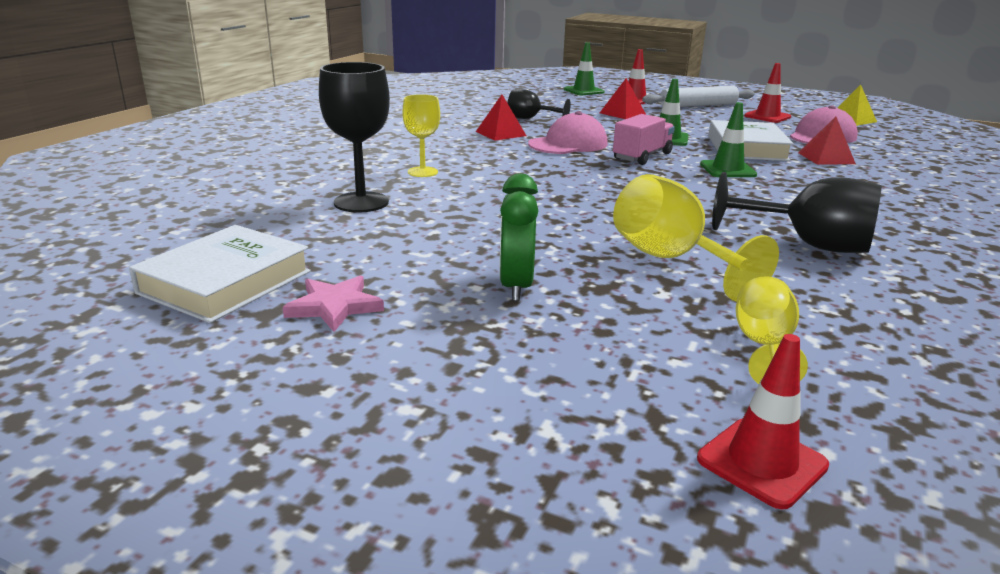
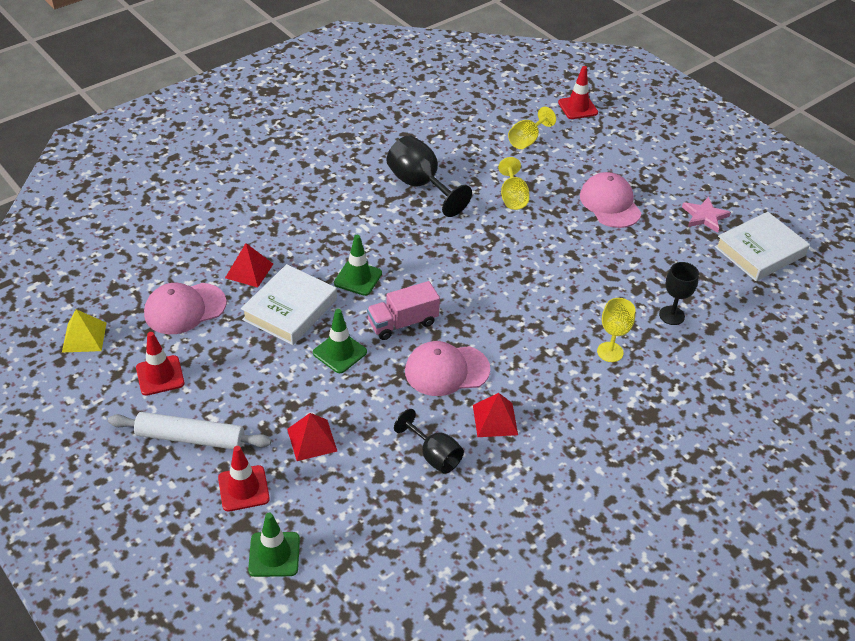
camera: 155 degrees left, 20 degrees up
(361, 202) = (671, 315): black goblet -> black goblet, size x0.63
(516, 286) = (610, 203): green clock -> pink cap
(671, 260) = (512, 197): yellow goblet -> yellow goblet, size x0.63

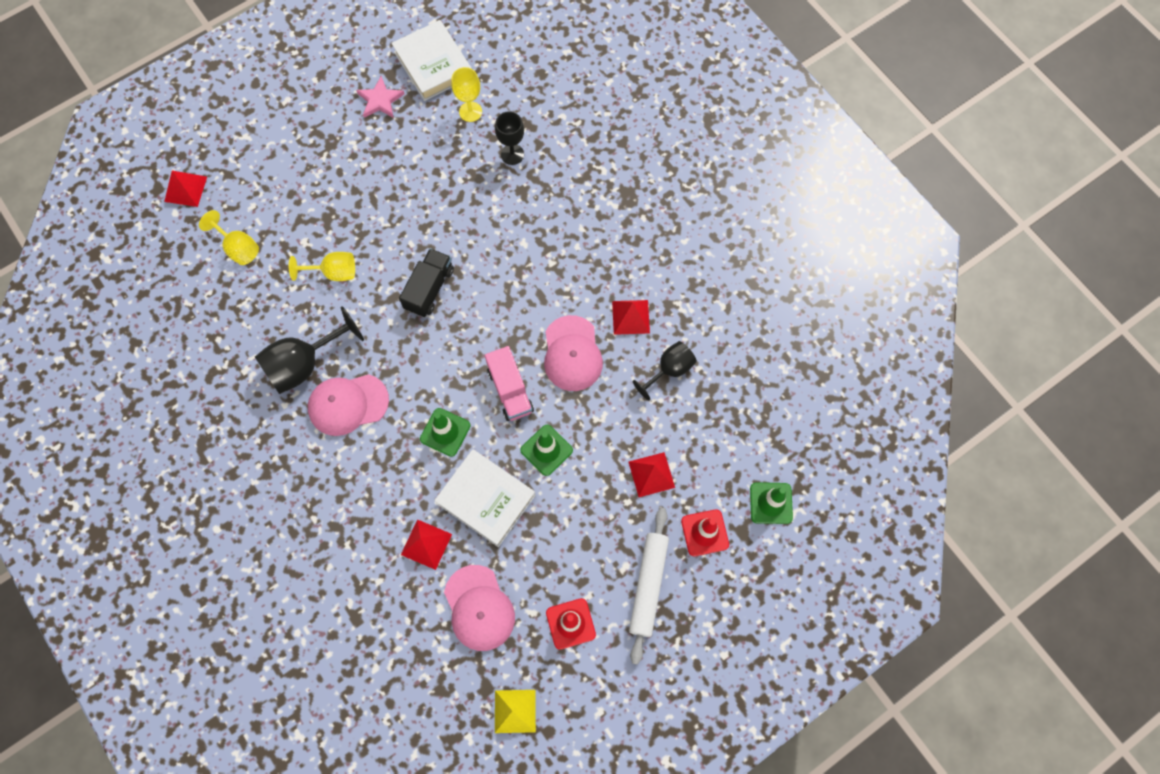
camera: 85 degrees left, 25 degrees up
(505, 260) = (429, 289): none -> black truck
(577, 107) = (185, 189): red traffic cone -> red pyramid
(610, 203) = (352, 181): pink cap -> pink cap (348, 404)
(610, 352) = (555, 212): yellow goblet -> yellow goblet (470, 112)

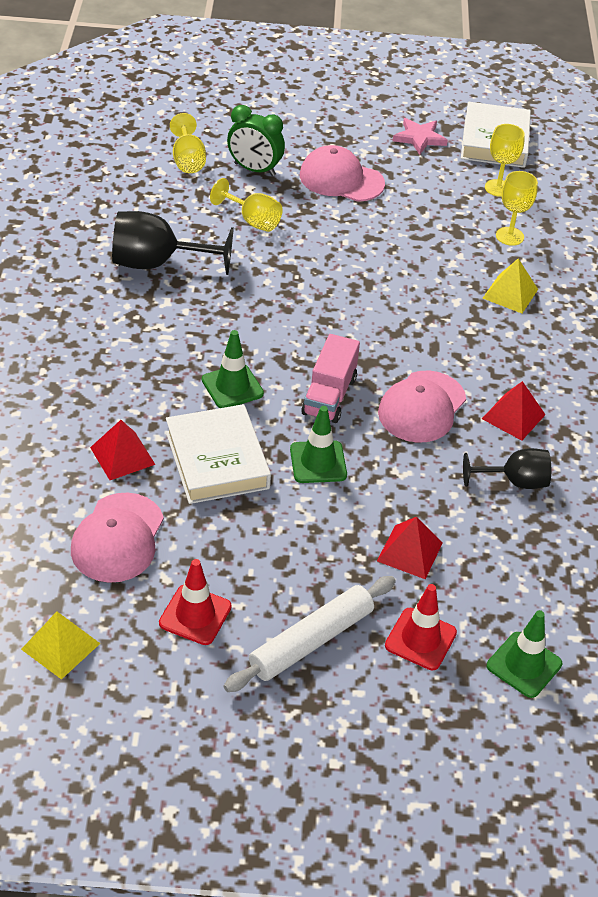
camera: 35 degrees right, 25 degrees down
(185, 189) = (186, 103): red pyramid -> none
(293, 221) = (254, 169): none -> green clock
(348, 404) = (164, 313): pink cap -> pink cap (341, 179)
(429, 289) = (329, 280): black truck -> none
(512, 154) = (509, 236): black goblet -> yellow goblet
(551, 209) = (510, 293): none -> yellow pyramid

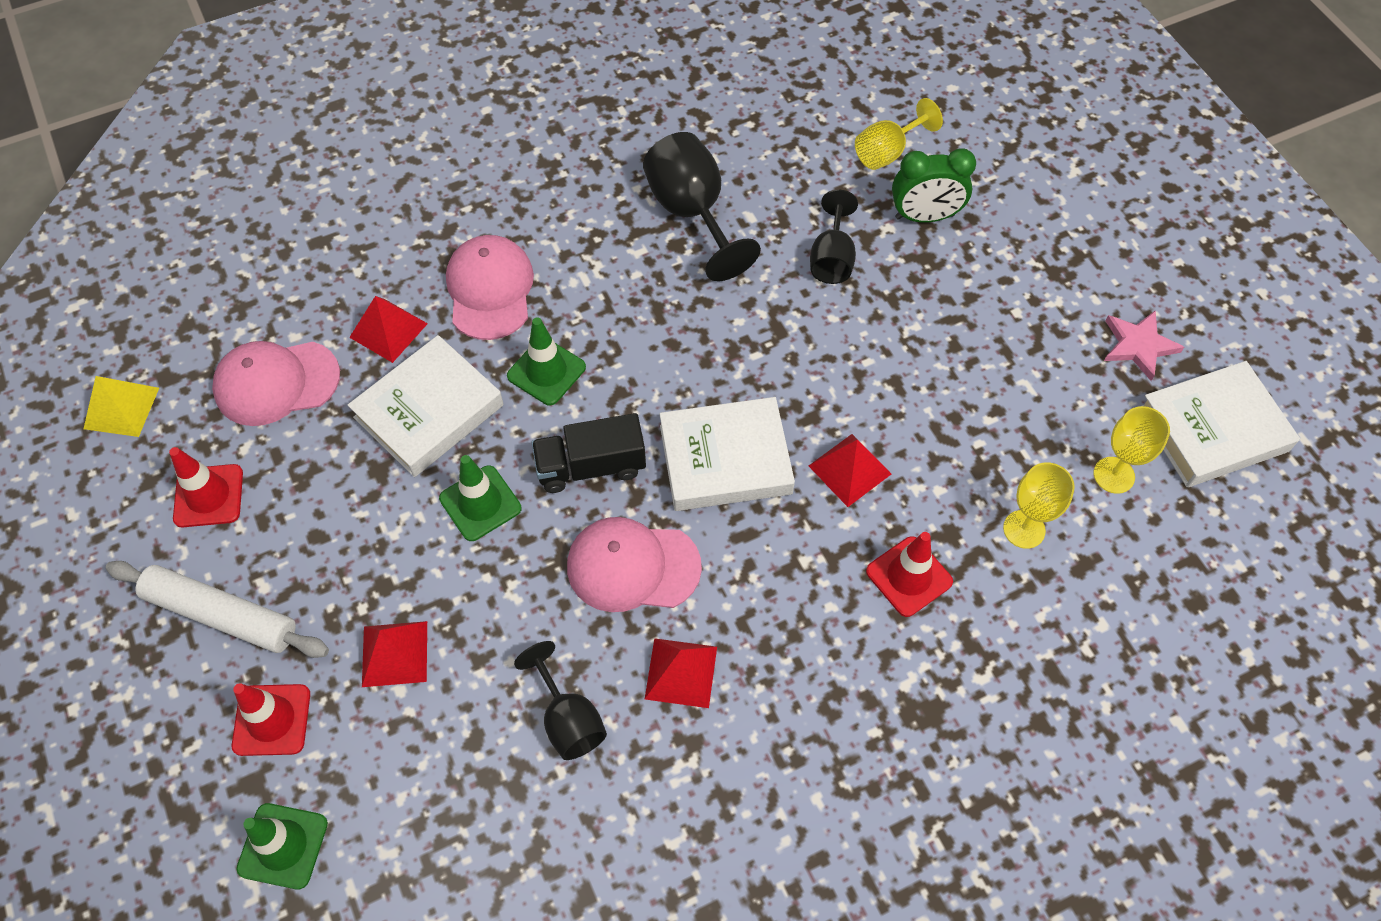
camera: 65 degrees right, 15 degrees up
(252, 221) = (831, 259): yellow goblet -> black goblet
(254, 169) = (924, 217): green clock -> green clock turned 90 degrees counterclockwise
(329, 396) = (591, 466): pink truck -> black truck
(341, 179) = (980, 304): pink cap -> pink cap (490, 290)
(371, 332) = (725, 460): none -> white book
(419, 284) = (849, 469): none -> red pyramid
(510, 293) = (909, 576): yellow pyramid -> red traffic cone

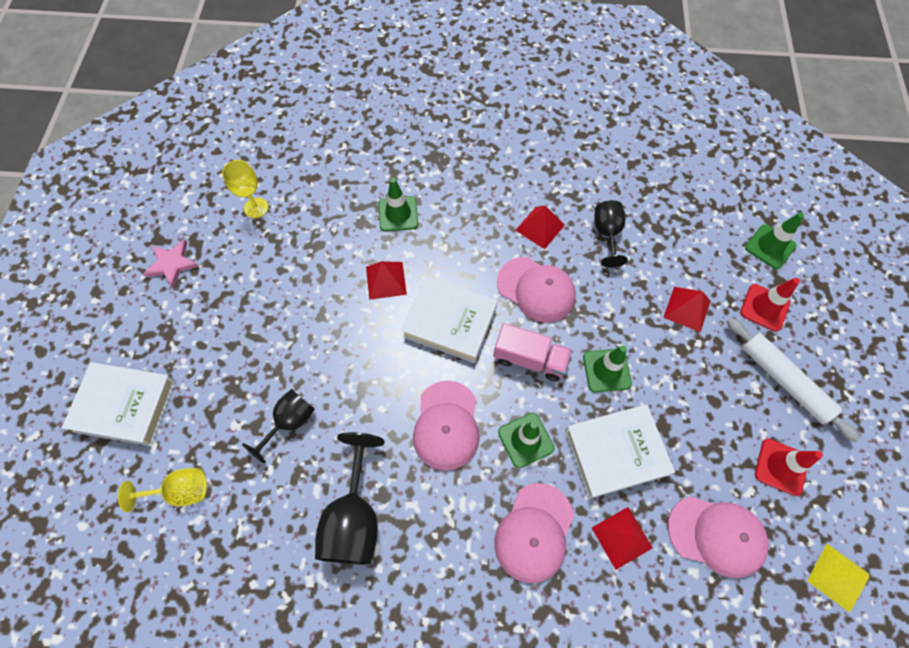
camera: 150 degrees left, 5 degrees up
(591, 466) = (529, 359): black truck -> pink truck
(650, 341) = (446, 425): none -> pink cap
(909, 576) = (398, 214): red traffic cone -> green traffic cone
(924, 217) = (205, 420): green clock -> none
(1024, 529) = (324, 206): yellow goblet -> none
(1212, 430) = (186, 203): white book -> white book (125, 405)

